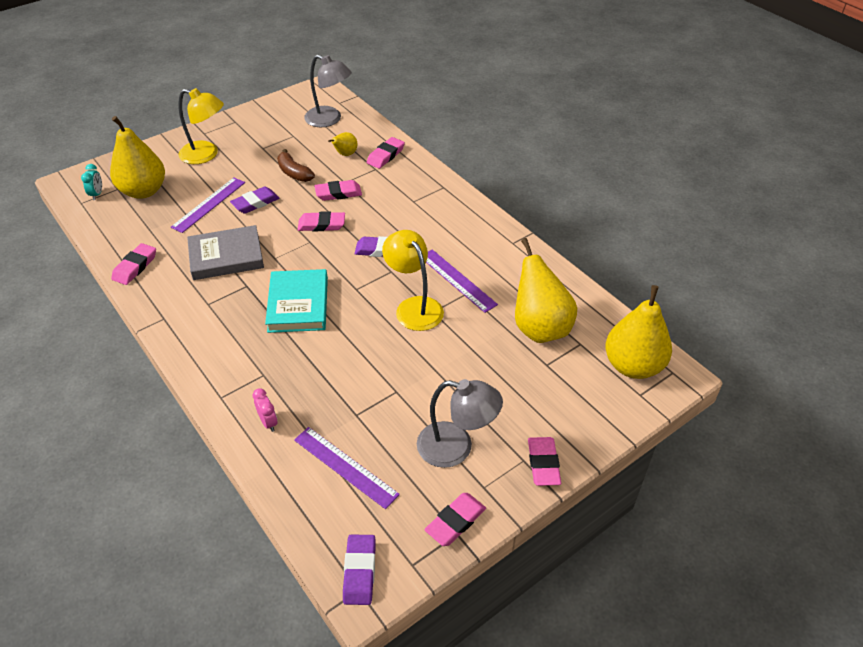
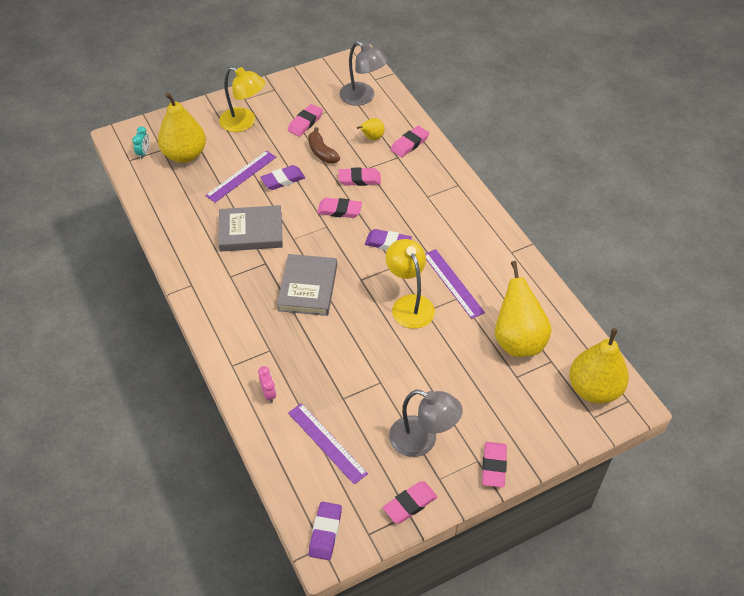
camera: 10 degrees right, 5 degrees up
(135, 267) = (171, 231): pink eraser -> pink eraser (305, 122)
(298, 304) = (308, 287): turquoise book -> grey book

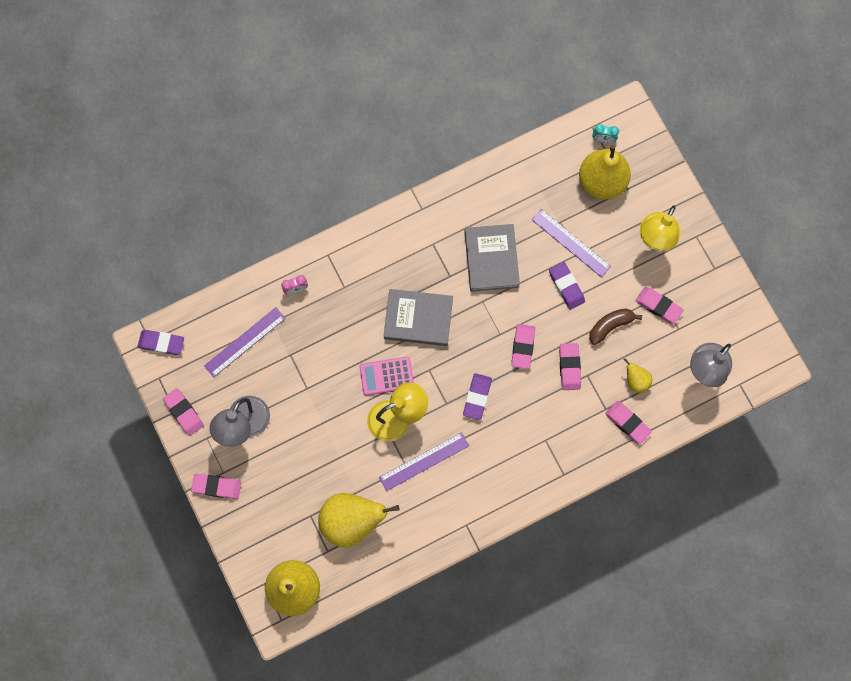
camera: 90 degrees right, 25 degrees up
(367, 313) = (386, 376): none -> pink calculator

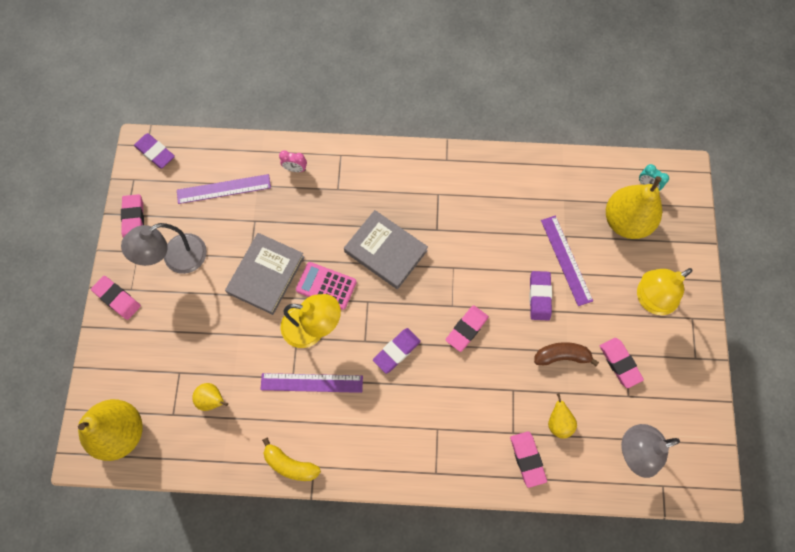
camera: 30 degrees right, 5 degrees down
(352, 521) = (212, 399): yellow pear -> yellow pear, size x0.48
(447, 534) = (290, 464): none -> yellow banana
(491, 259) = (483, 235): grey book -> grey book (266, 275)
(569, 367) = (500, 373): pink eraser -> none

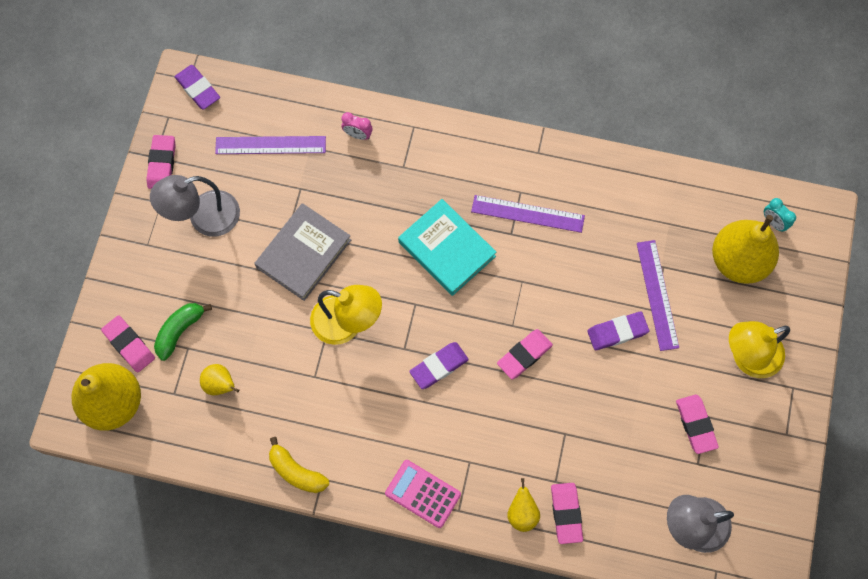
camera: 10 degrees right, 0 degrees up
(117, 298) = (130, 252): pink eraser -> pink eraser (129, 345)
(170, 359) = (180, 331): none -> green banana
(311, 382) = (335, 385): purple ruler -> purple ruler (527, 214)
(326, 286) = (370, 278): pink calculator -> pink calculator (423, 494)
(385, 251) = (446, 249): grey book -> turquoise book
(539, 296) = (617, 332): purple eraser -> purple eraser turned 60 degrees clockwise
(558, 422) = (610, 479): yellow pear -> yellow pear (522, 513)
(562, 356) = (629, 405): brown banana -> none

